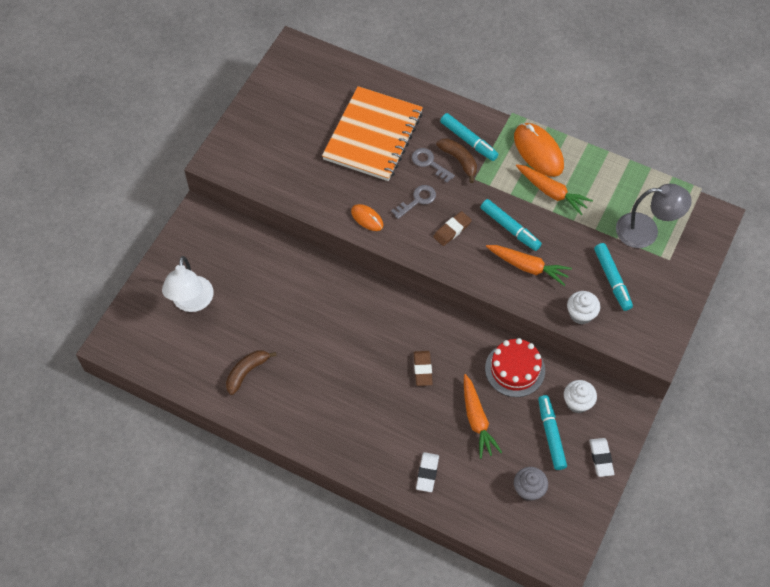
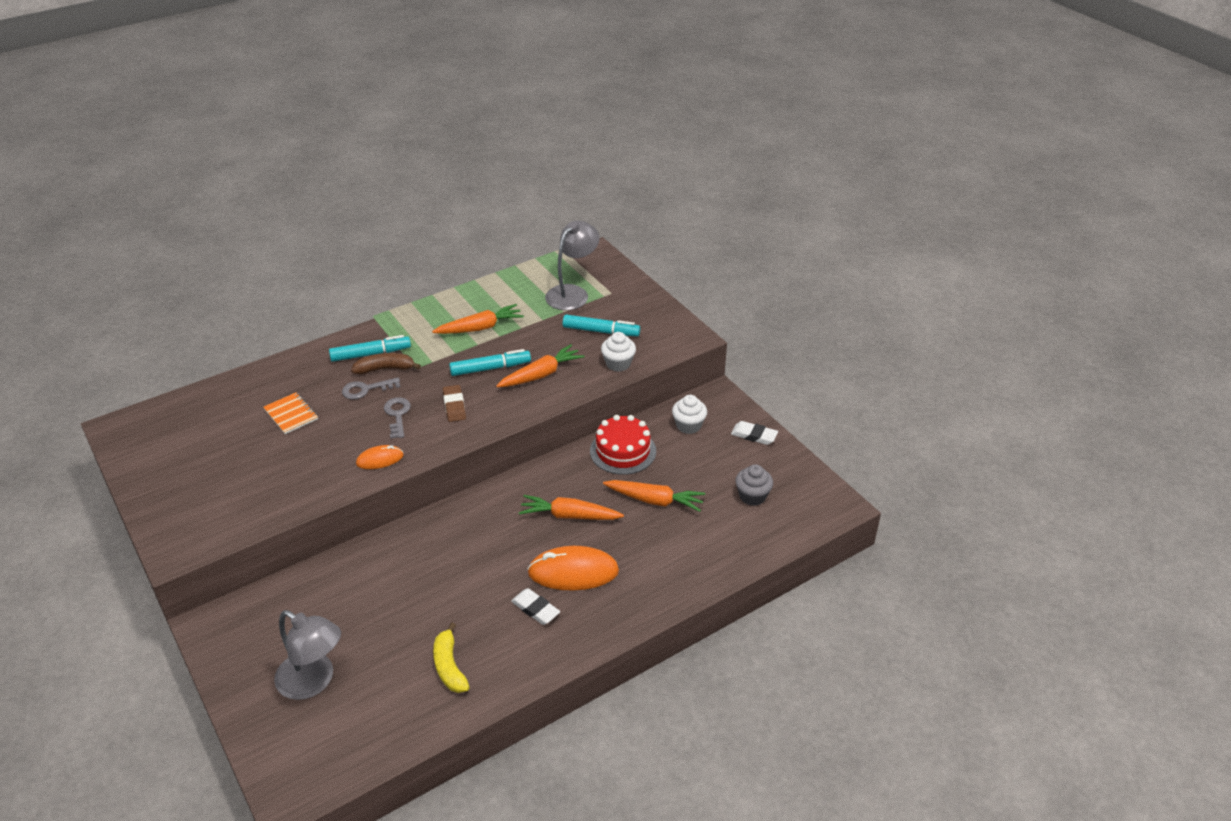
camera: 60 degrees left, 20 degrees down
(191, 302) = (314, 681): white lamp -> grey lamp
(247, 372) = (449, 666): brown banana -> yellow banana
(373, 136) = (291, 414): orange notebook -> orange notebook, size x0.42
(422, 369) = (569, 516): brown eraser -> orange carrot
(427, 473) = (685, 562): white eraser -> white eraser (535, 609)
(538, 151) = (430, 317): orange mouse -> orange mouse (573, 572)
(551, 435) = (707, 457): turquoise marker -> none

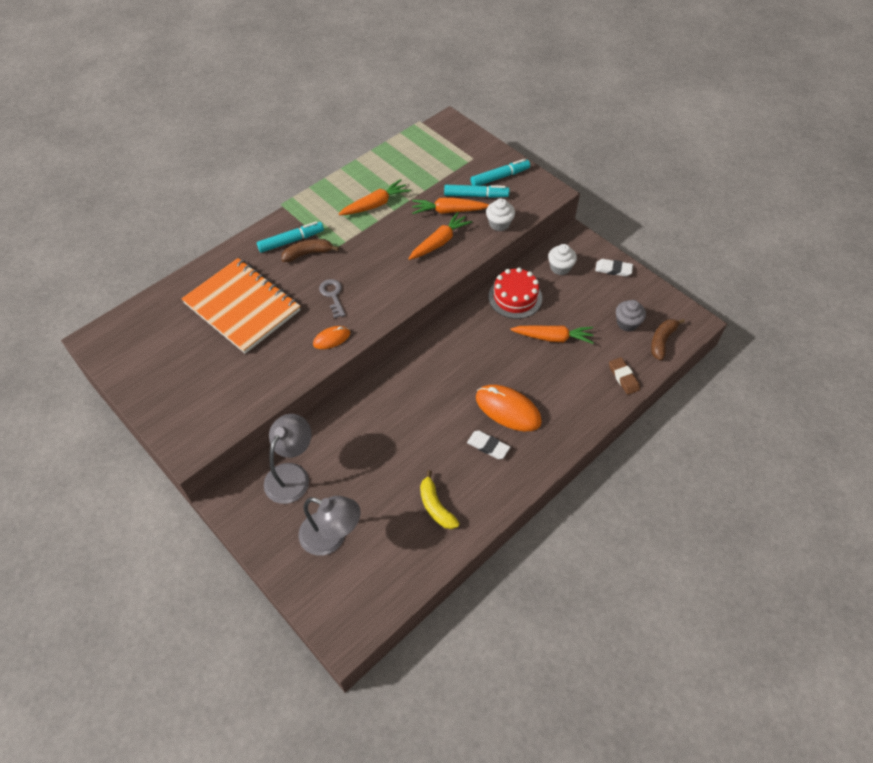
camera: 10 degrees left, 15 degrees up
(291, 414) = (242, 307): orange notebook -> orange notebook, size x2.36
(366, 389) = (298, 275): grey key -> none
(454, 406) = (377, 280): brown eraser -> brown eraser (623, 377)
(490, 368) = (396, 241): turquoise marker -> turquoise marker (500, 177)
(569, 516) = (490, 361): orange carrot -> orange carrot (448, 211)
(572, 293) = (441, 162): grey lamp -> grey lamp (292, 475)
(573, 572) = (508, 409): orange mouse -> orange mouse turned 45 degrees clockwise
(790, 521) = (662, 341): none -> brown banana

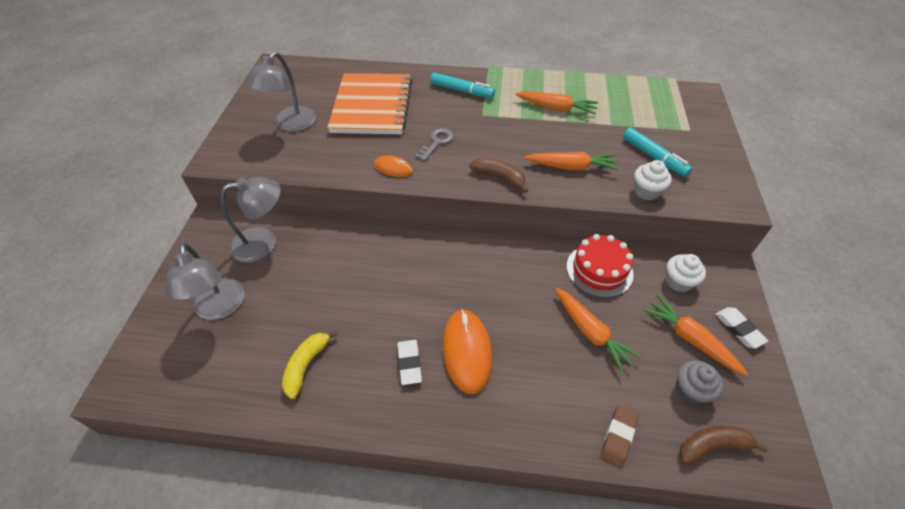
camera: 50 degrees right, 5 degrees down
(202, 374) = (290, 125): none -> grey lamp
(308, 253) = (461, 105): brown banana -> brown banana (499, 177)
(448, 211) = (611, 151): orange carrot -> orange carrot (690, 339)
(500, 177) = (697, 158): turquoise marker -> none

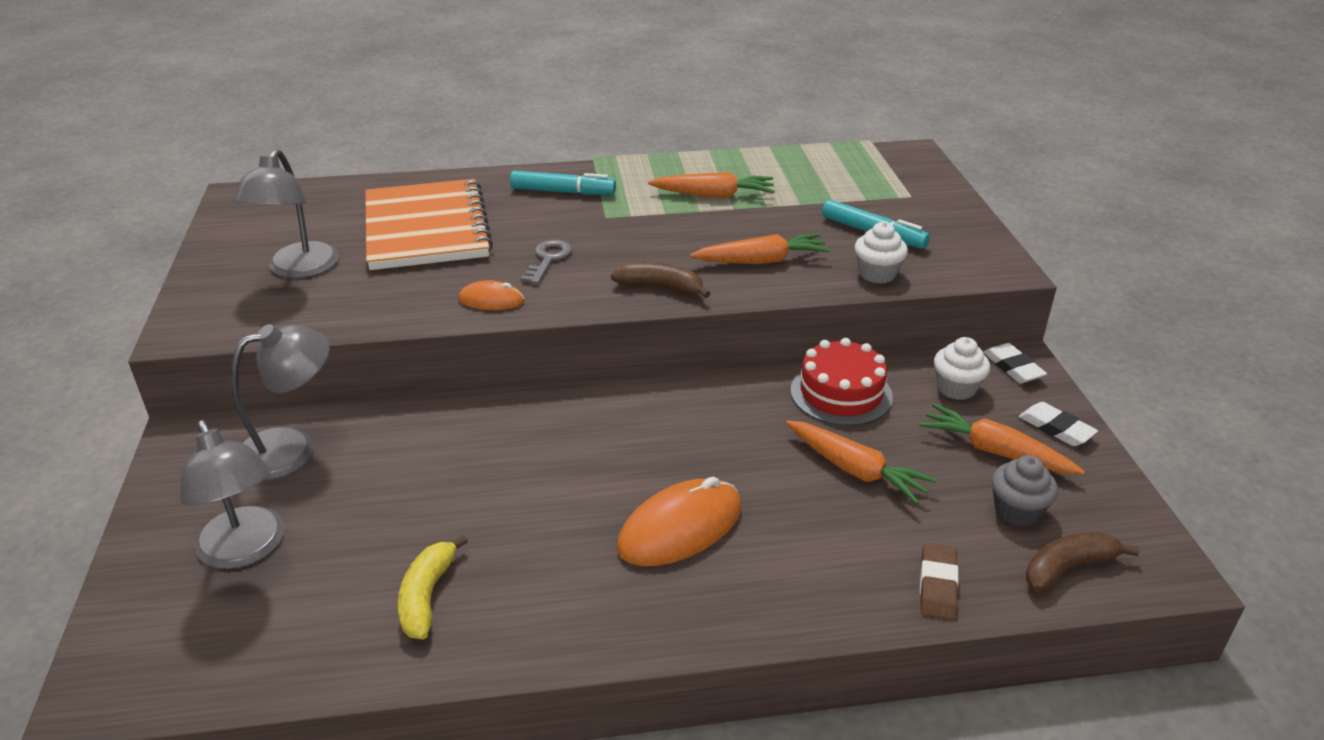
camera: 15 degrees left, 15 degrees down
(409, 363) = (596, 560): white eraser -> white eraser (1013, 367)
(467, 351) = (680, 528): orange mouse -> orange mouse turned 75 degrees clockwise

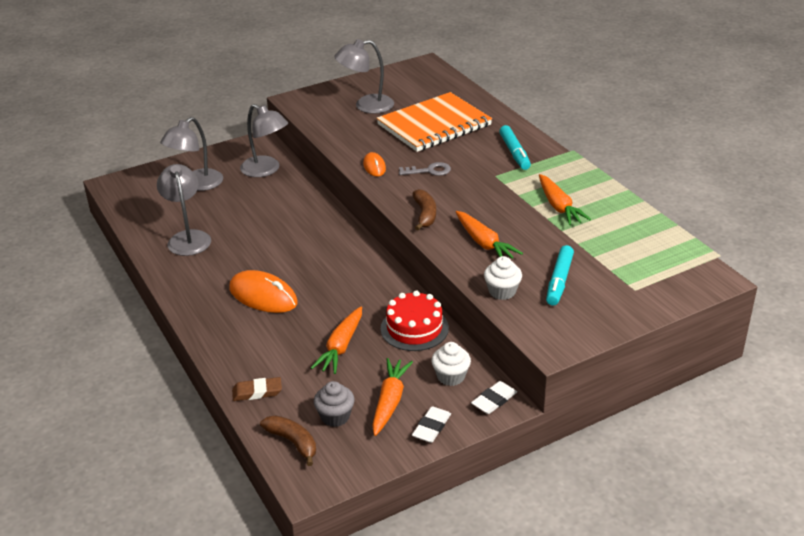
camera: 70 degrees right, 0 degrees up
(427, 596) = (188, 238): yellow banana -> grey lamp

